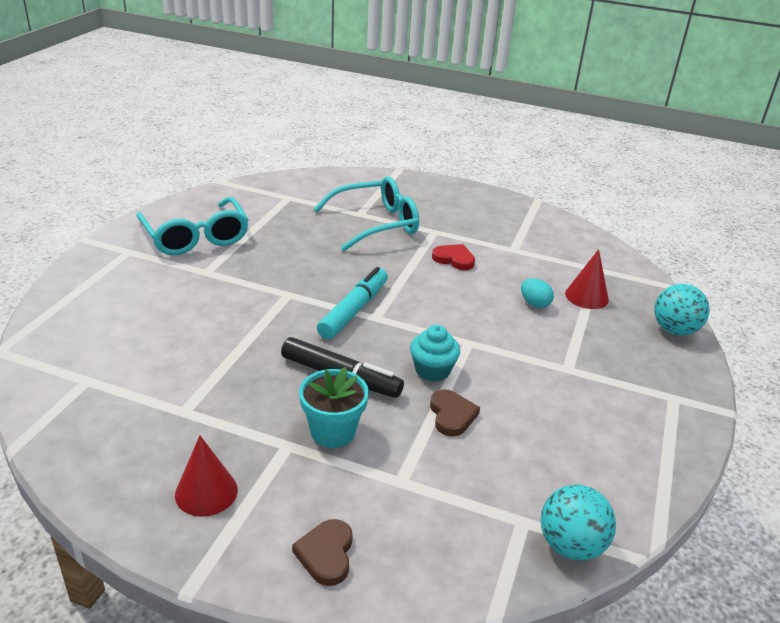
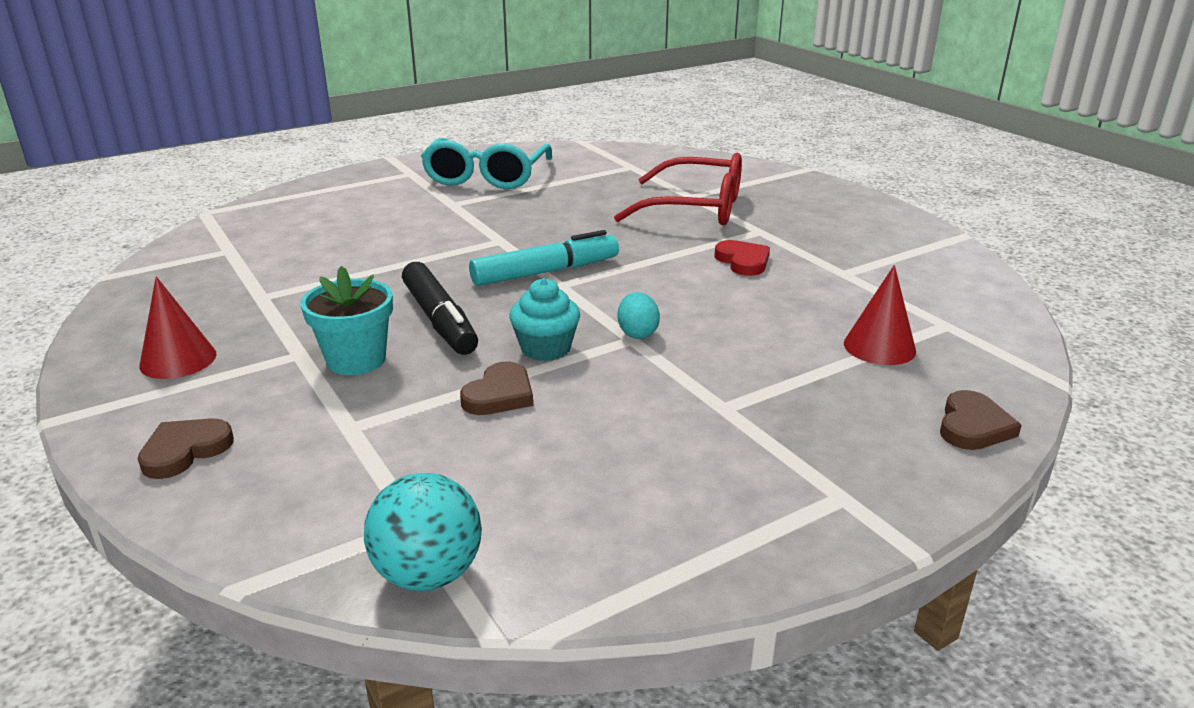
camera: 40 degrees right, 5 degrees down
(376, 224) = (696, 208): turquoise glasses -> red glasses
(534, 304) = (784, 331): turquoise egg -> turquoise egg (637, 333)
(674, 330) = (973, 426): turquoise ball -> brown heart

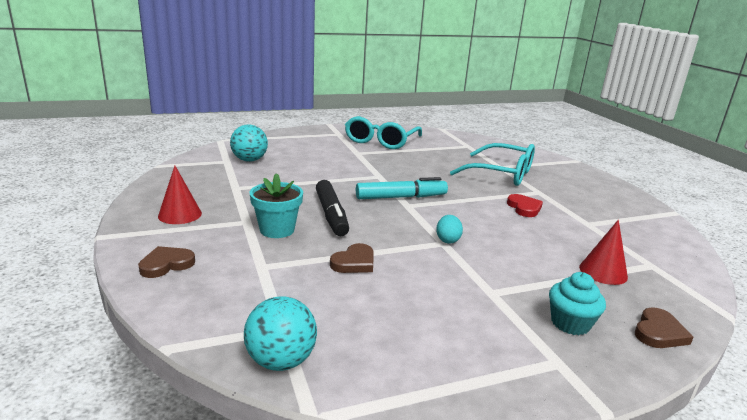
camera: 10 degrees right, 5 degrees down
(269, 243) = (249, 160): none -> turquoise ball
(545, 349) = (389, 240): turquoise cupcake -> turquoise cupcake (570, 323)
(696, 208) = (502, 174): red glasses -> turquoise glasses

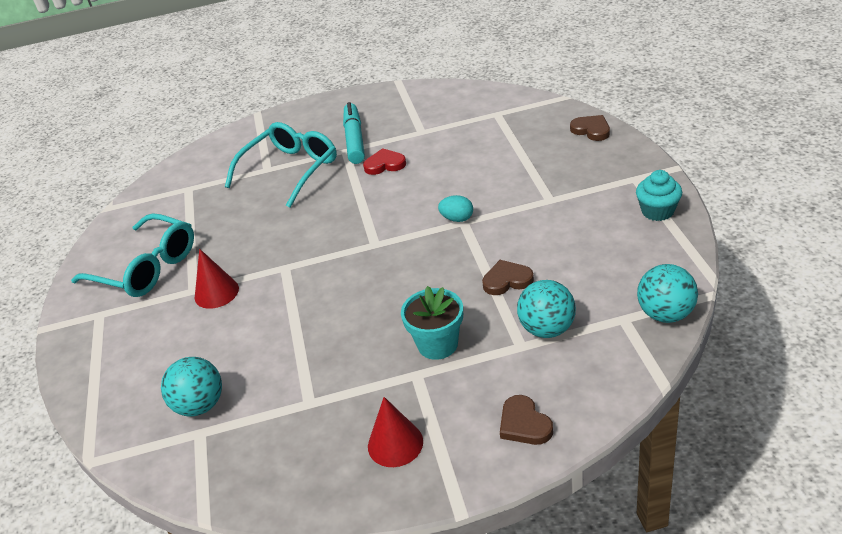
camera: 75 degrees left, 15 degrees up
(280, 281) = (547, 329): none -> turquoise ball
(331, 215) = (399, 303): black marker -> none
(354, 262) = (507, 280): brown heart -> brown heart turned 60 degrees counterclockwise
(401, 197) = (352, 249): turquoise marker -> turquoise marker (355, 139)
(570, 323) = (587, 166): turquoise cupcake -> turquoise cupcake (657, 211)
(603, 272) = (510, 139): red cone -> red cone (216, 292)

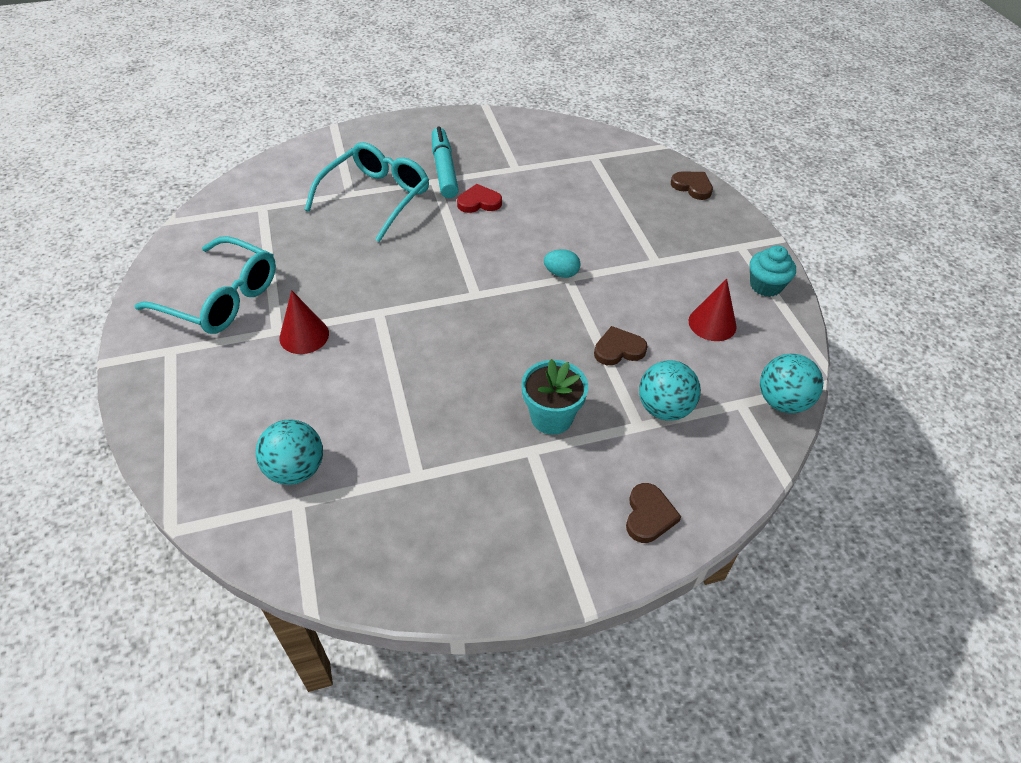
camera: 10 degrees left, 10 degrees up
(395, 444) = (515, 529): red cone -> red cone (712, 323)
(524, 424) = (649, 515): brown heart -> brown heart turned 135 degrees counterclockwise

